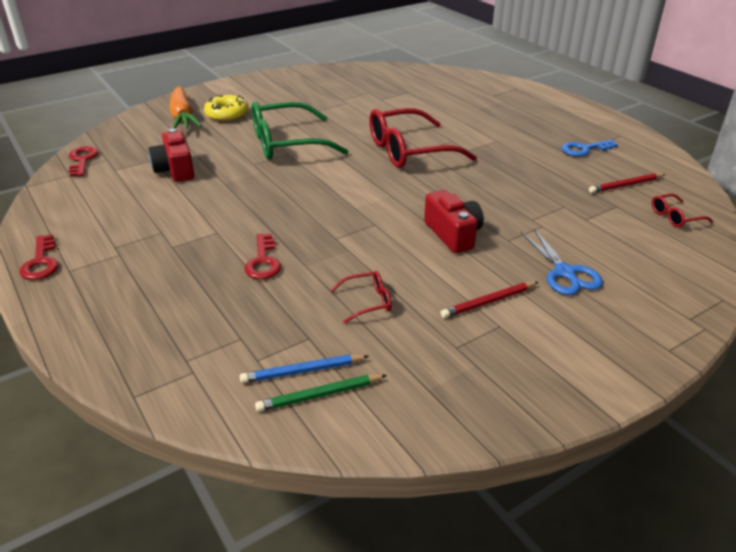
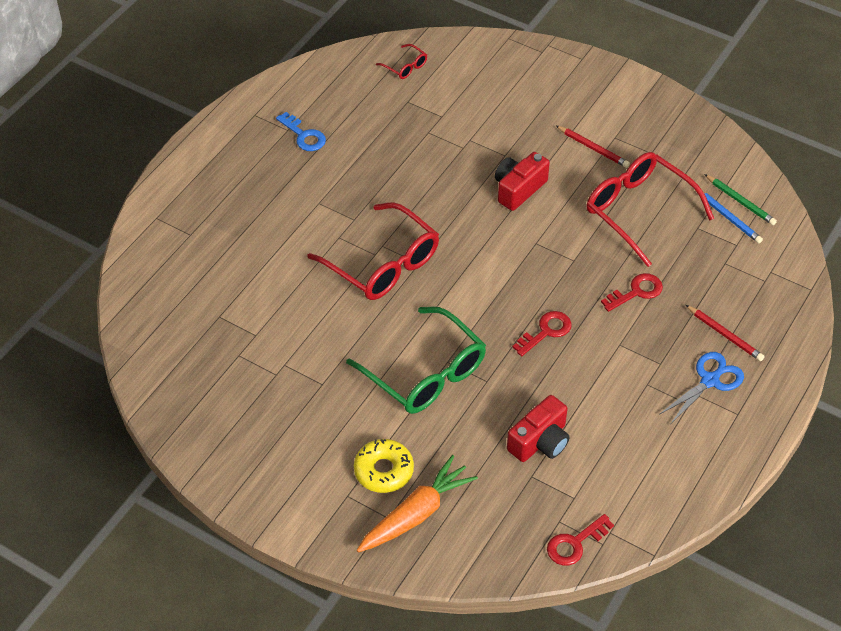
camera: 115 degrees left, 15 degrees up
(41, 262) = (743, 441): red key -> red key (546, 332)
(367, 302) = (639, 211): red glasses -> red glasses, size x2.29
(565, 273) = (529, 116): blue scissors -> blue scissors (710, 380)
(625, 185) = (365, 100): red pencil -> red pencil (725, 335)

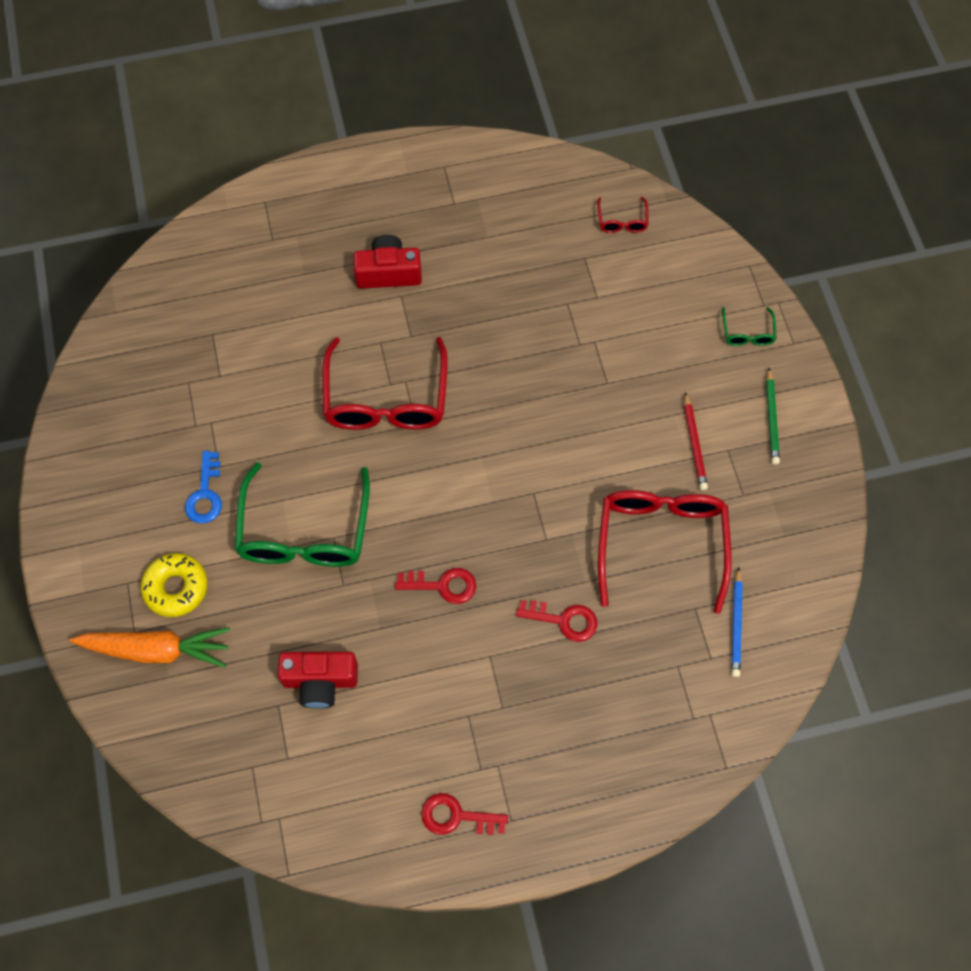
camera: 45 degrees right, 15 degrees up
(304, 135) = (460, 220): blue key -> blue key (205, 494)
(518, 189) = (580, 427): red camera -> red camera (388, 273)
(551, 72) = (747, 333): none -> green glasses
(575, 543) = (241, 799): red key -> red key (457, 816)
(710, 380) = (525, 765): blue scissors -> none
(725, 335) = (591, 736): red pencil -> none
(740, 202) = (767, 619): green pencil -> green pencil (771, 419)

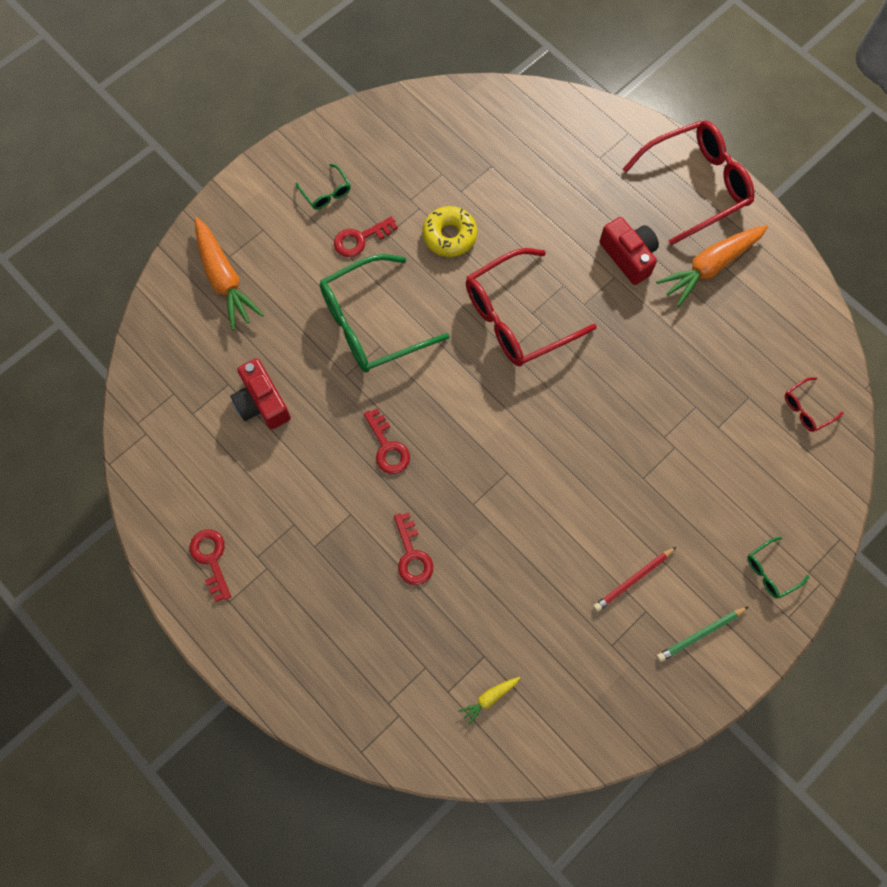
camera: 60 degrees right, 5 degrees up
(130, 499) = (326, 193): none -> green glasses
(176, 588) = (277, 263): yellow donut -> yellow donut (449, 236)
(205, 494) = (360, 239): blue key -> red key
(443, 215) = (710, 267): none -> orange carrot
(661, 543) = (525, 598): red glasses -> red glasses (695, 185)
(736, 625) = (489, 698): blue pencil -> yellow carrot

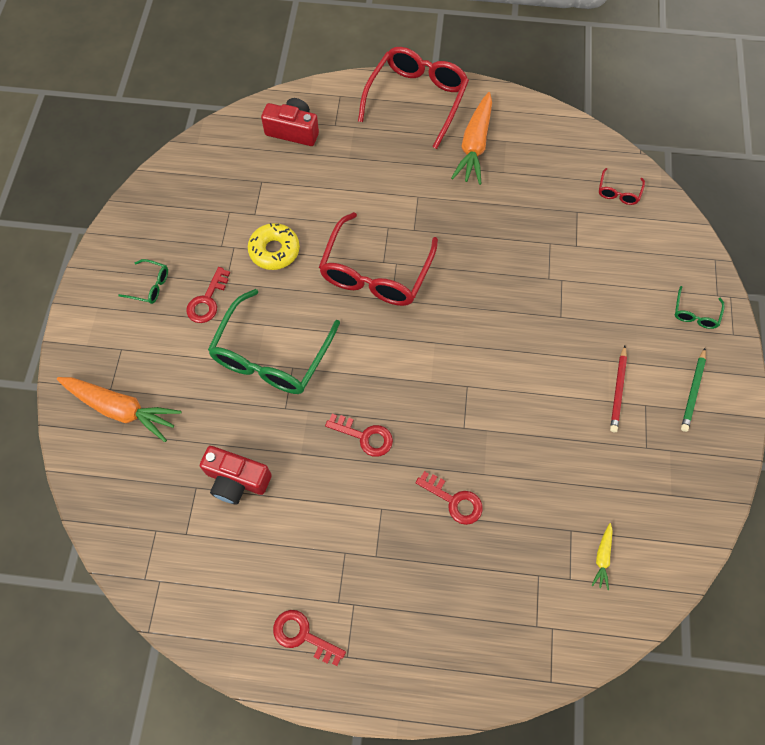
camera: 40 degrees left, 5 degrees down
(628, 256) = (414, 176): red camera -> red camera (293, 131)

